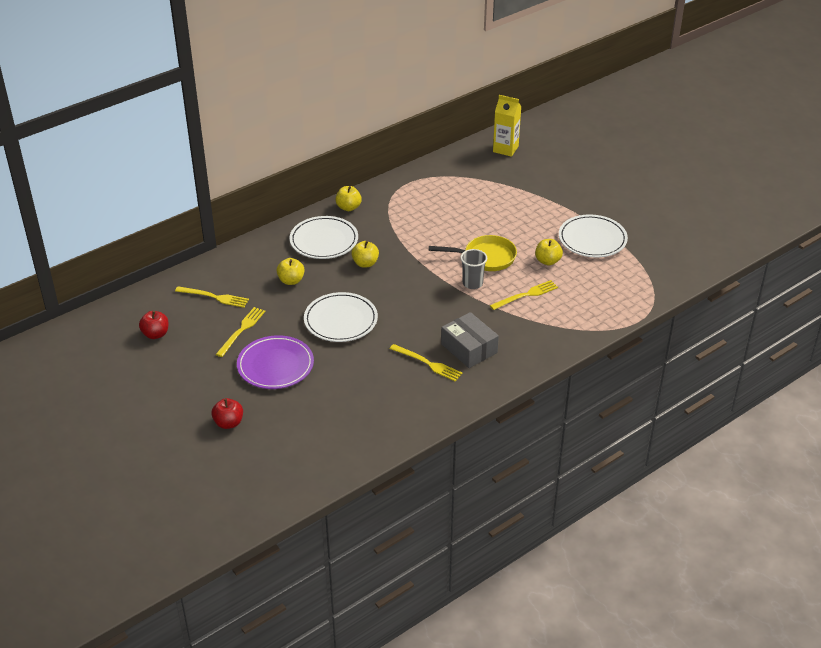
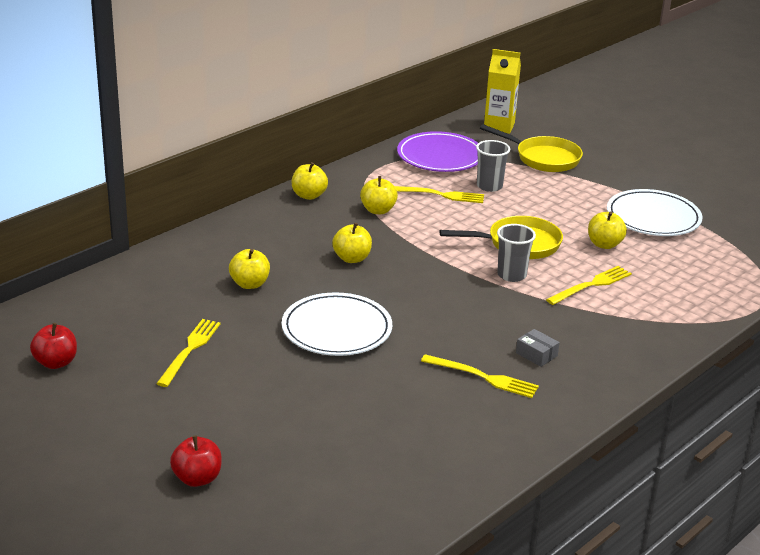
camera: 10 degrees left, 10 degrees down
(214, 297) = (138, 310): yellow fork -> yellow fork (439, 195)
(275, 365) = (253, 393): purple plate -> purple plate (440, 156)
(324, 240) = (285, 234): white plate -> none
(394, 223) = (378, 210): none -> yellow apple
(469, 348) = (536, 354): grey box -> grey box, size x0.49
(481, 205) = (489, 186): none -> grey cup
(529, 181) = (543, 158): none -> yellow pan

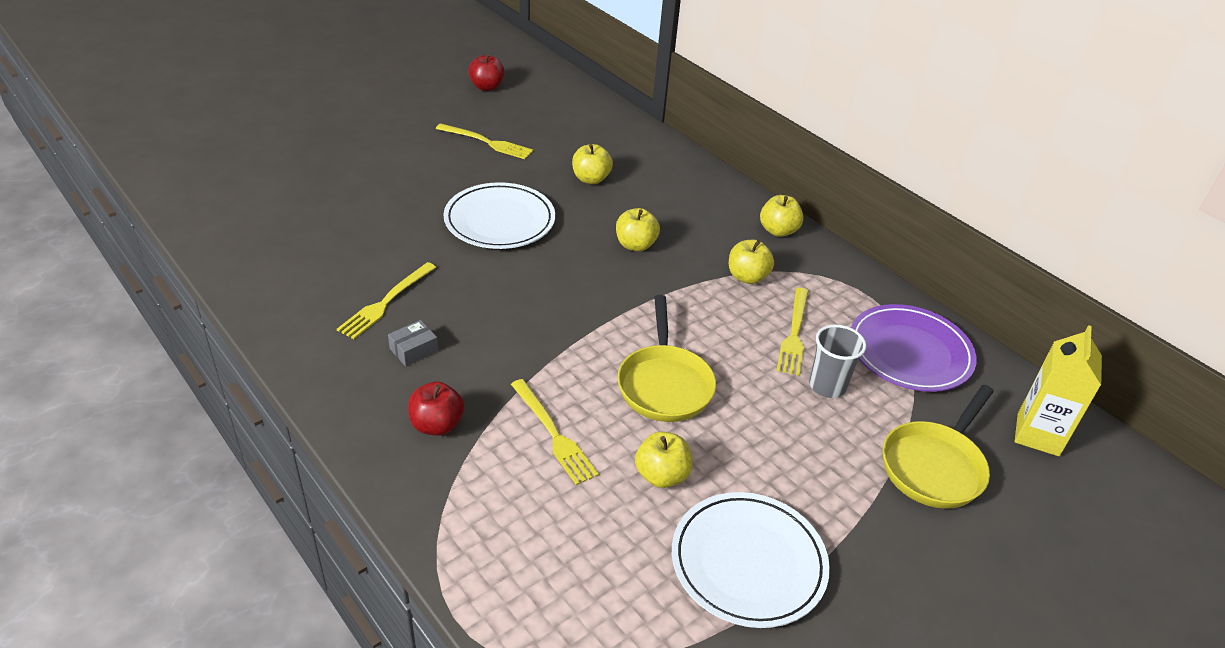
camera: 95 degrees right, 10 degrees up
(197, 478) = (313, 136): red apple -> red apple (437, 425)
(511, 275) = (587, 363): grey cup -> none

